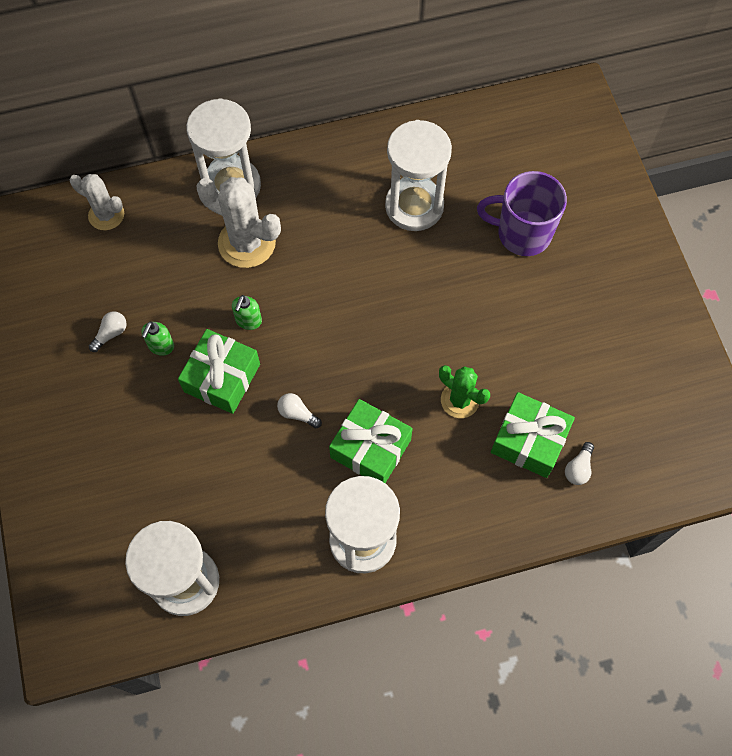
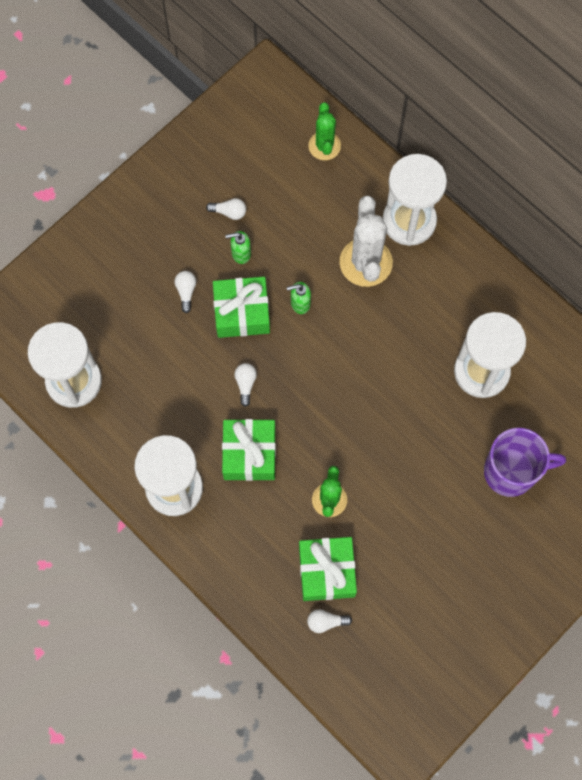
camera: 60 degrees right, 5 degrees up
(106, 215) = (324, 146): white cactus -> green cactus
(165, 418) = (186, 292): none -> white light bulb
(522, 233) = (511, 472): purple mug -> purple mug turned 105 degrees clockwise

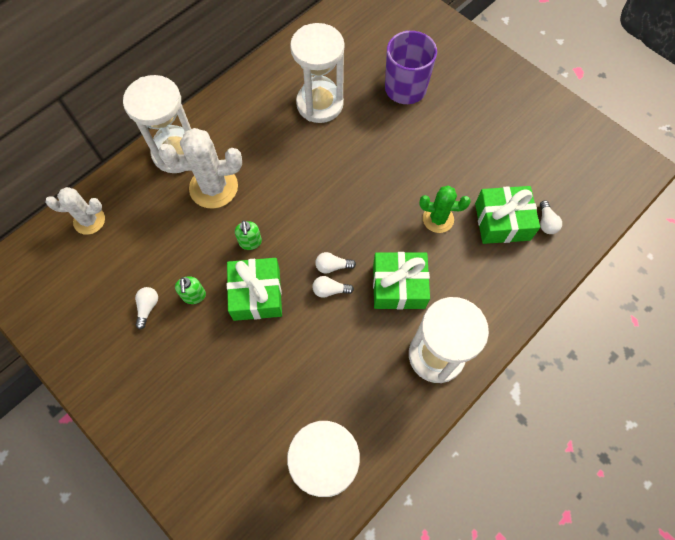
camera: 90 degrees left, 5 degrees down
(186, 292) = (231, 348): white light bulb -> white light bulb (332, 266)
(324, 146) = (89, 220): green cactus -> white cactus

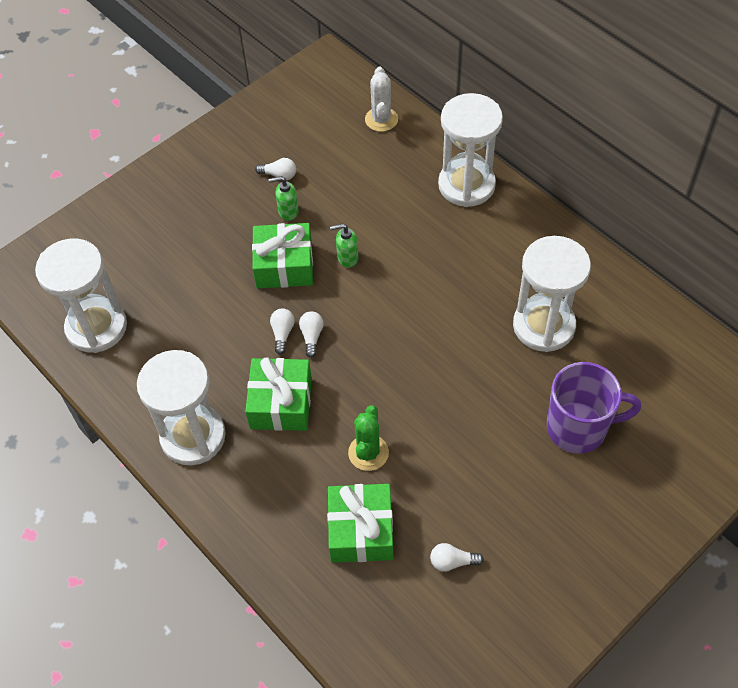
camera: 95 degrees right, 10 degrees down
(213, 187) = (419, 221): white cactus -> none
(546, 222) = (357, 587): white light bulb -> white light bulb (452, 562)

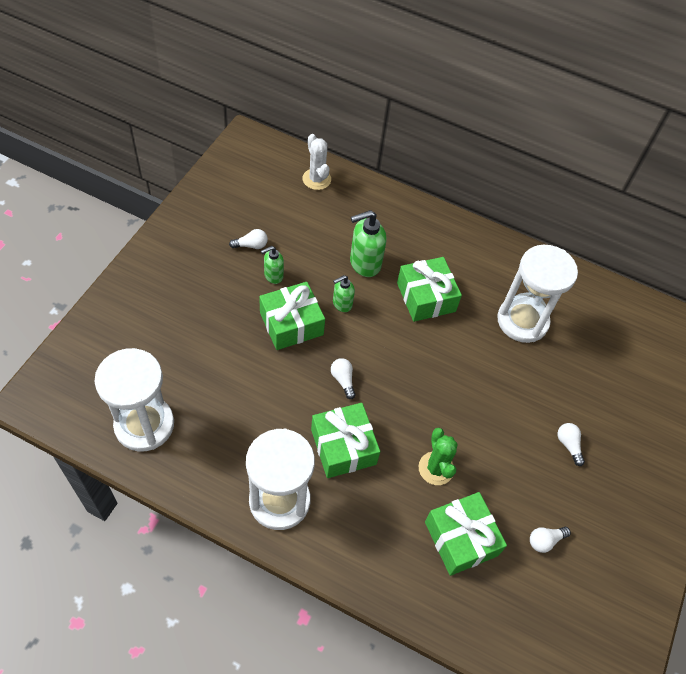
camera: 30 degrees left, 0 degrees up
(282, 333) = (317, 384): white light bulb -> white light bulb (568, 445)
(392, 221) = (364, 263): none -> green soap dispenser
(443, 273) = (426, 297): none -> green gift
(466, 185) = (410, 219): white hourglass -> none
(578, 428) = (586, 397): purple mug -> none

